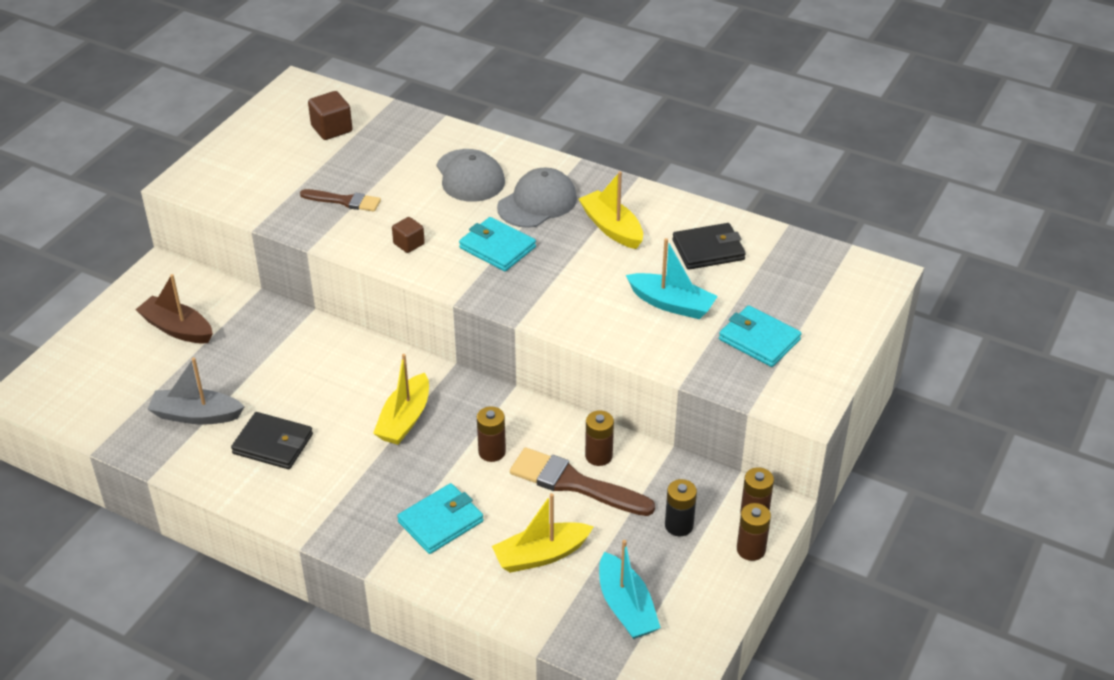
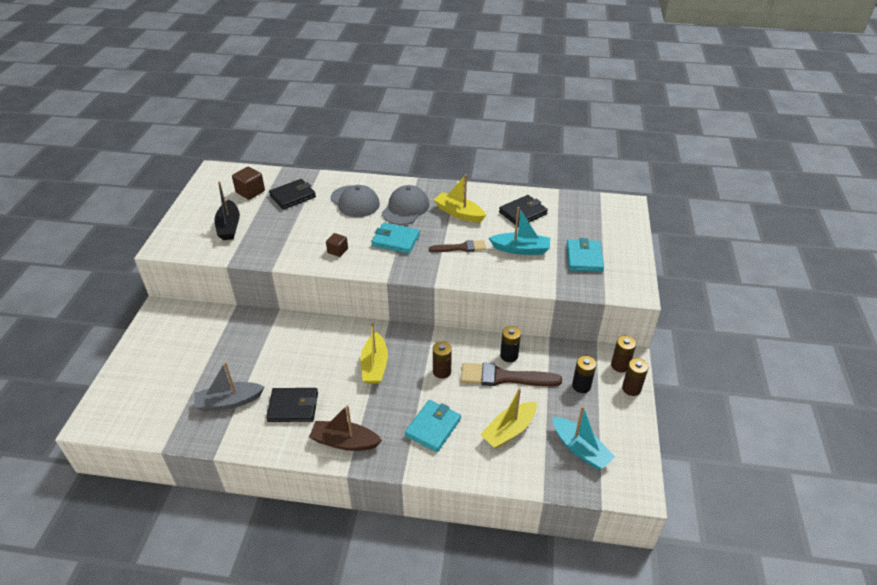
camera: 20 degrees left, 0 degrees up
(177, 329) = (189, 346): brown boat -> brown boat (345, 442)
(280, 174) = (229, 226): none -> black boat
(344, 201) = (281, 234): brown brush -> brown brush (460, 248)
(387, 148) = (293, 196): none -> black wallet
(598, 456) = (509, 355): brown battery -> black battery
(759, 339) = (584, 258): turquoise wallet -> turquoise wallet turned 75 degrees clockwise

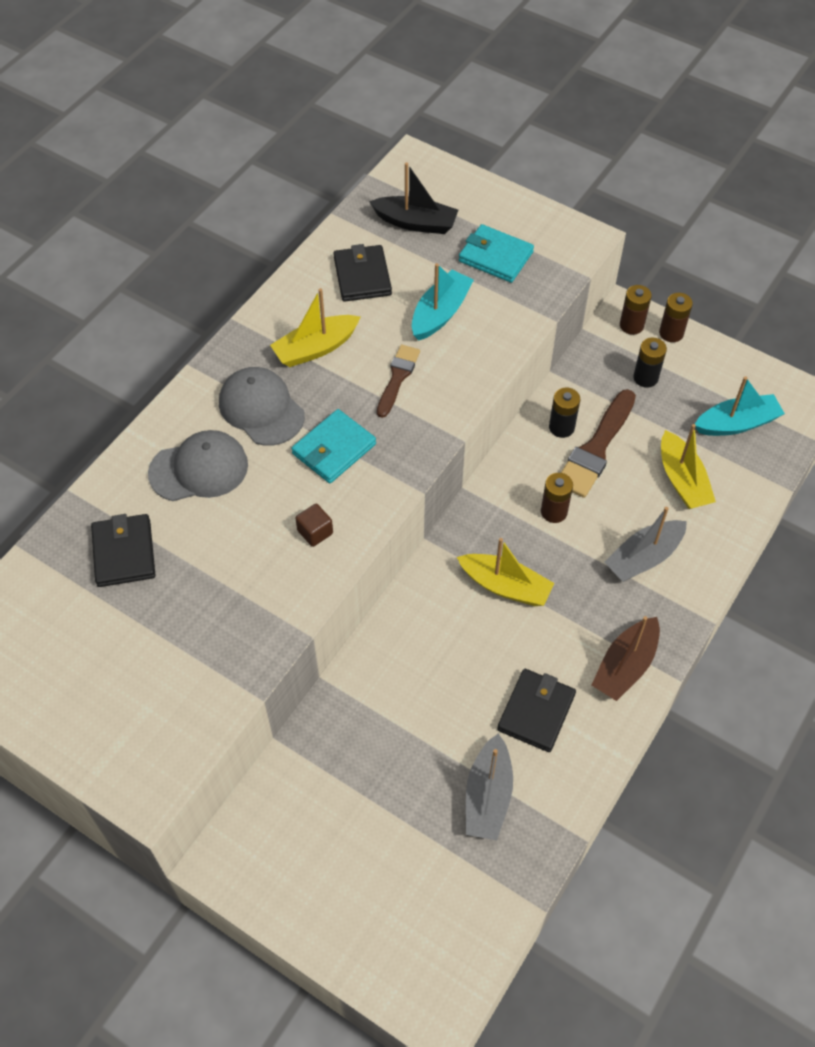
camera: 65 degrees left, 15 degrees up
(229, 226) = (152, 672): black boat -> black boat (415, 223)
(250, 192) = (66, 615): brown cube -> none
(433, 427) = (644, 557): turquoise wallet -> grey boat

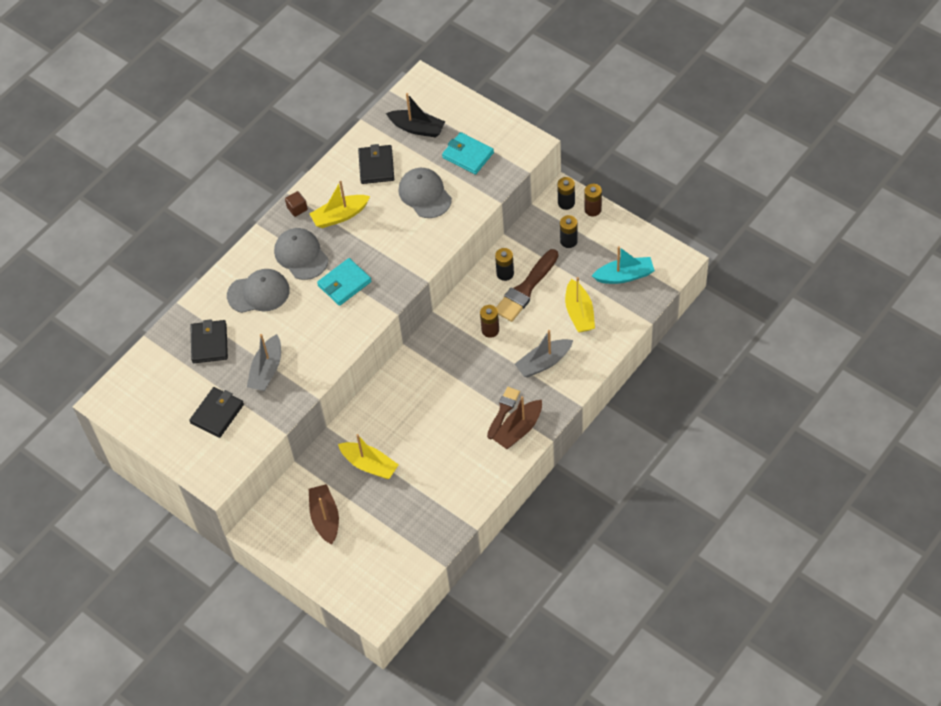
camera: 10 degrees right, 0 degrees up
(315, 532) = (327, 336): brown cube -> brown cube (297, 208)
(333, 835) = (325, 518): none -> brown boat
(397, 378) = (391, 238): brown brush -> brown brush (503, 411)
(440, 313) = (425, 194): turquoise boat -> grey cap
(488, 796) = (421, 501): grey boat -> grey boat (267, 370)
(505, 586) = (451, 376): yellow boat -> yellow boat (369, 465)
(536, 712) = (458, 454): black wallet -> black wallet (217, 414)
(631, 325) = (566, 203): brown battery -> black battery

